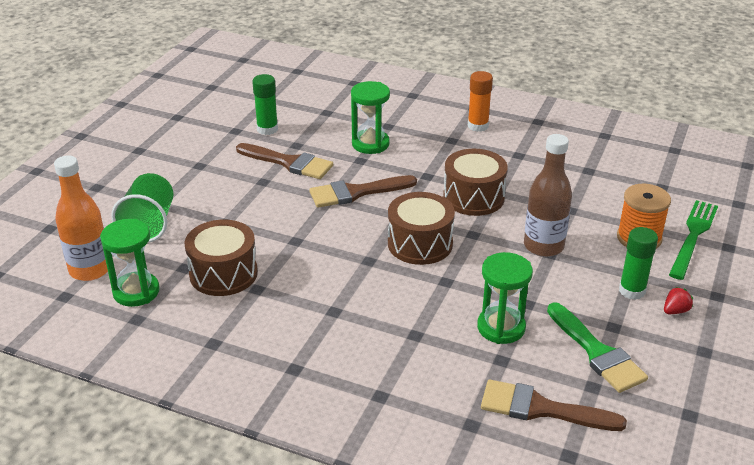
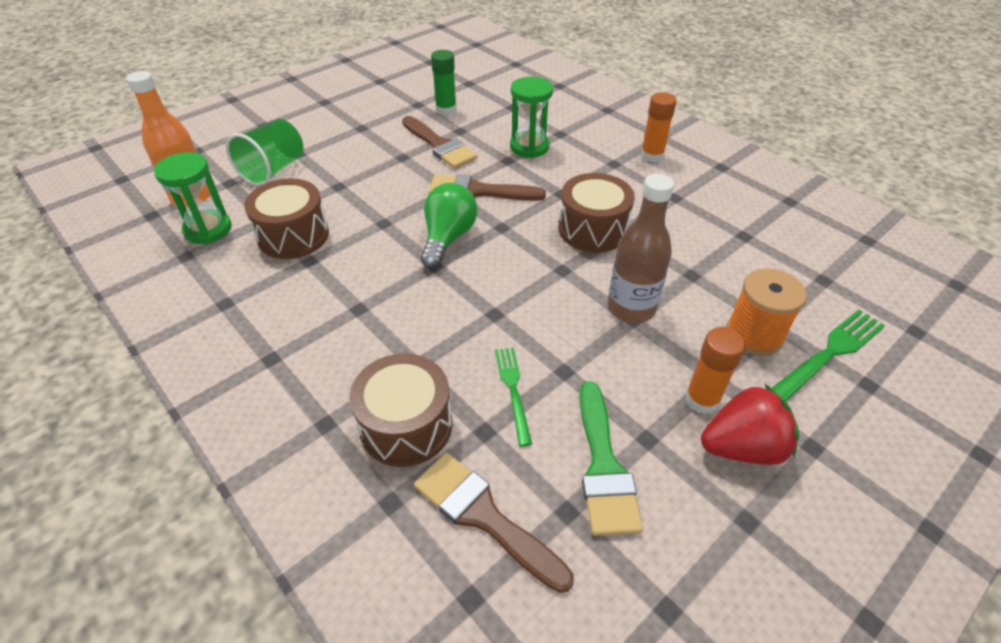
camera: 25 degrees right, 10 degrees up
(362, 237) = (448, 238): none -> green light bulb
(420, 244) = (499, 263): brown drum -> brown drum (406, 425)
(501, 327) = (513, 390): green hourglass -> green fork
(632, 291) = (701, 400): green glue stick -> orange glue stick
(675, 311) = (742, 447): red strawberry -> red strawberry, size x2.13

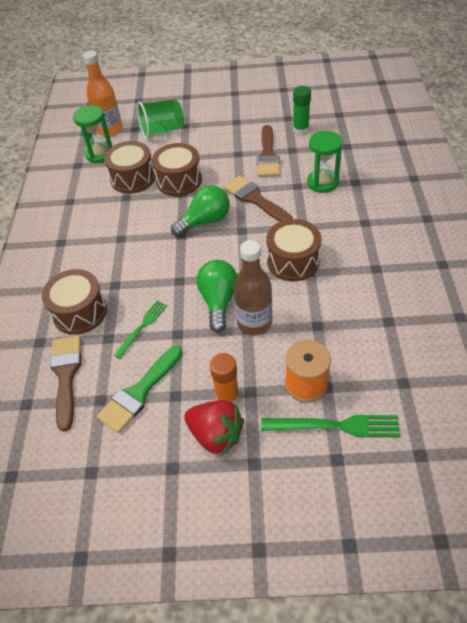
camera: 45 degrees right, 5 degrees up
(362, 212) = (179, 181): none -> brown drum
(567, 309) = (219, 301): none -> green light bulb
(652, 156) = (400, 230): orange glue stick -> none

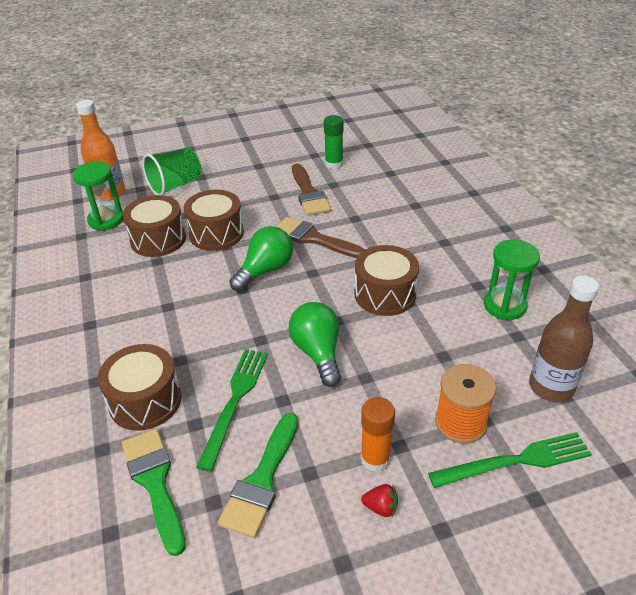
camera: 20 degrees left, 10 degrees down
(66, 375) = (155, 482): brown brush -> green brush
(142, 327) = (235, 401): green fork -> green fork, size x1.55
(216, 435) = (381, 507): red strawberry -> red strawberry, size x0.47
(254, 322) = (370, 368): brown bottle -> brown bottle (551, 387)
(322, 182) = (381, 211): green hourglass -> green hourglass (504, 306)

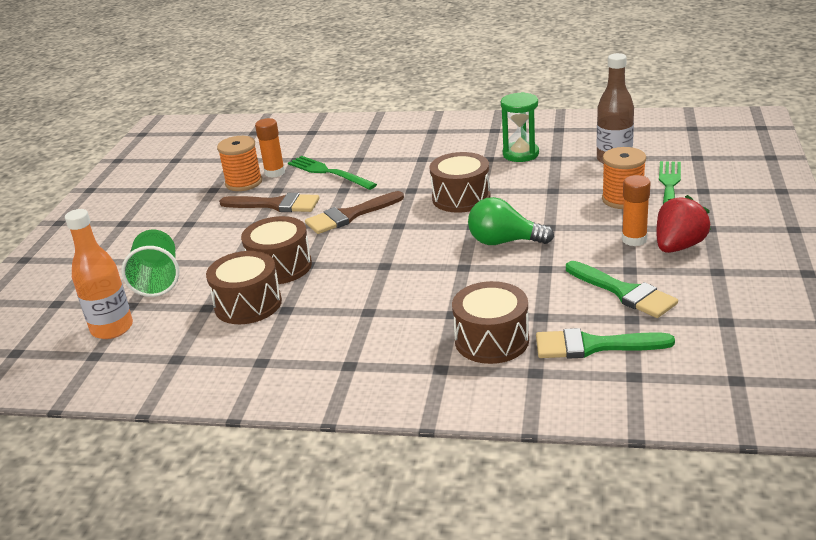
camera: 60 degrees left, 10 degrees down
(106, 220) = (166, 337): green hourglass -> none
(235, 401) = (529, 291): green fork -> green fork (329, 172)
(265, 270) = (370, 248): green light bulb -> none
(334, 164) = (244, 183): green glue stick -> orange spool
(360, 172) = (274, 172): none -> orange glue stick
(381, 507) = (678, 246): red strawberry -> red strawberry, size x2.13

